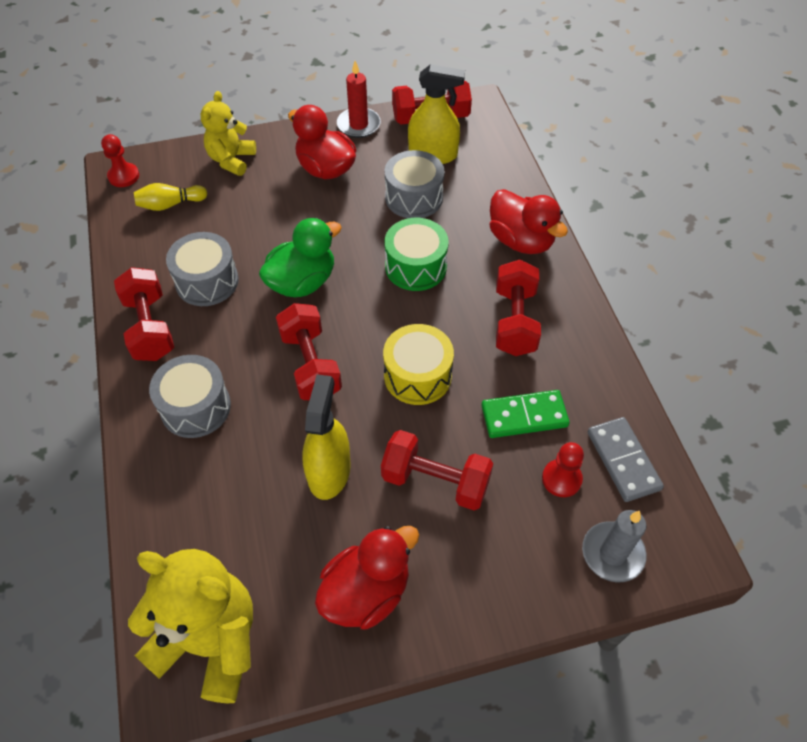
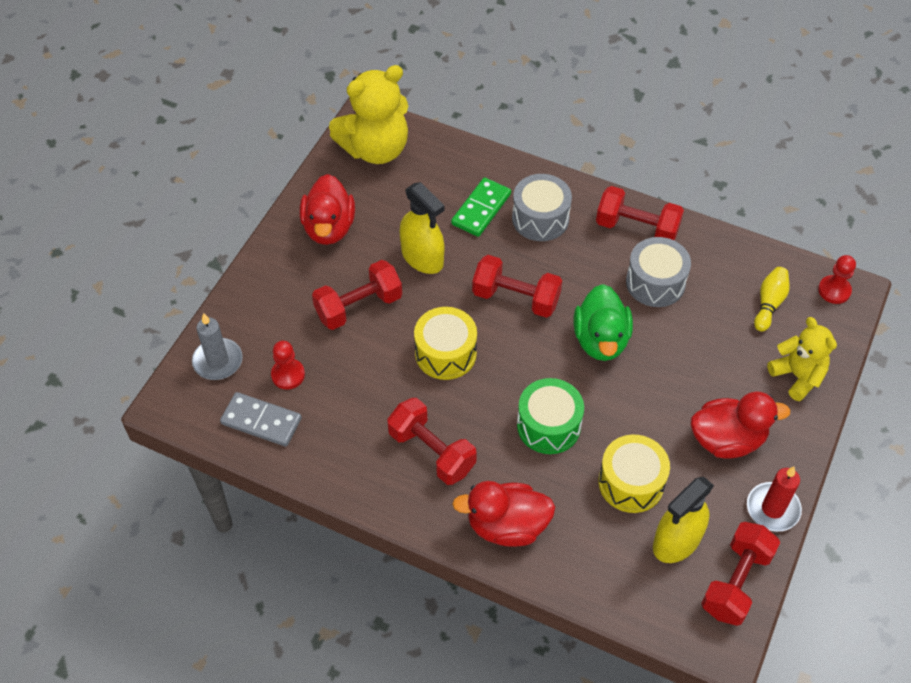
camera: 130 degrees right, 0 degrees up
(414, 197) = (631, 482): grey drum -> yellow drum
(524, 416) = (351, 391): green domino -> green domino (481, 209)

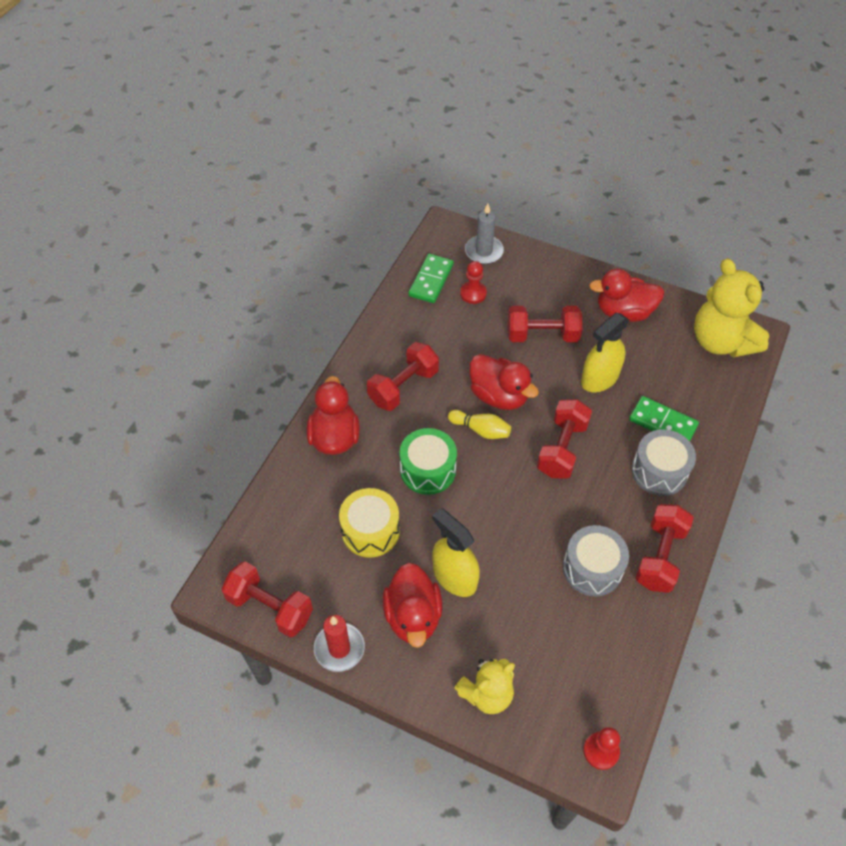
camera: 90 degrees right, 0 degrees up
(261, 421) = (431, 280): grey domino -> green domino
(359, 307) = (542, 335): red dumbbell -> red dumbbell turned 60 degrees counterclockwise
(445, 353) = (499, 396): yellow drum -> red duck
(601, 340) = (520, 515): green duck -> none
(676, 541) = (312, 562): yellow spray bottle -> yellow spray bottle (454, 577)
(769, 304) = (576, 677): yellow bowling pin -> yellow bowling pin (480, 430)

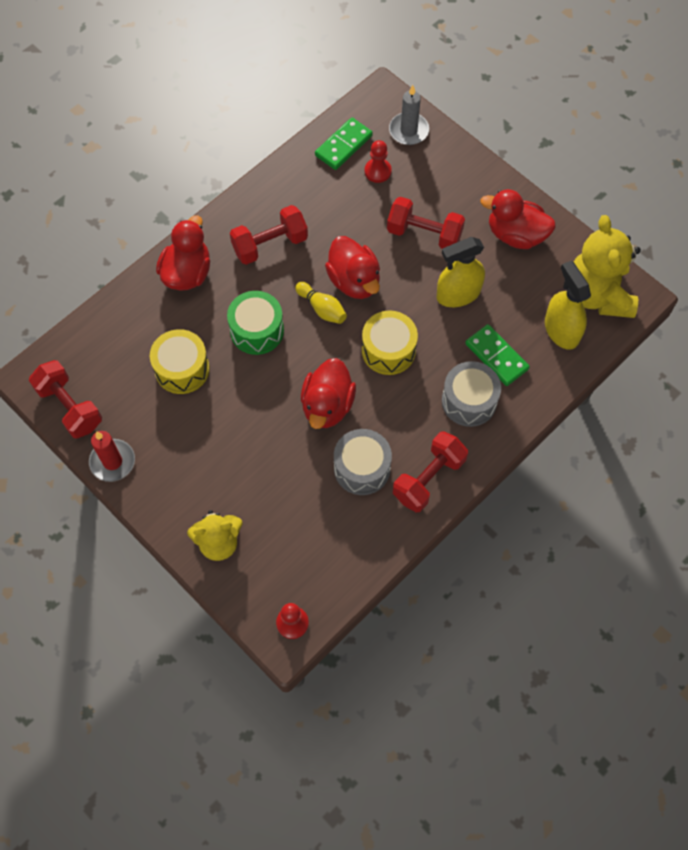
camera: 20 degrees right, 10 degrees up
(413, 616) = (186, 456): red duck -> red duck (327, 405)
(454, 577) = (237, 434): yellow spray bottle -> yellow spray bottle (561, 330)
(562, 448) = (388, 350): red dumbbell -> yellow drum

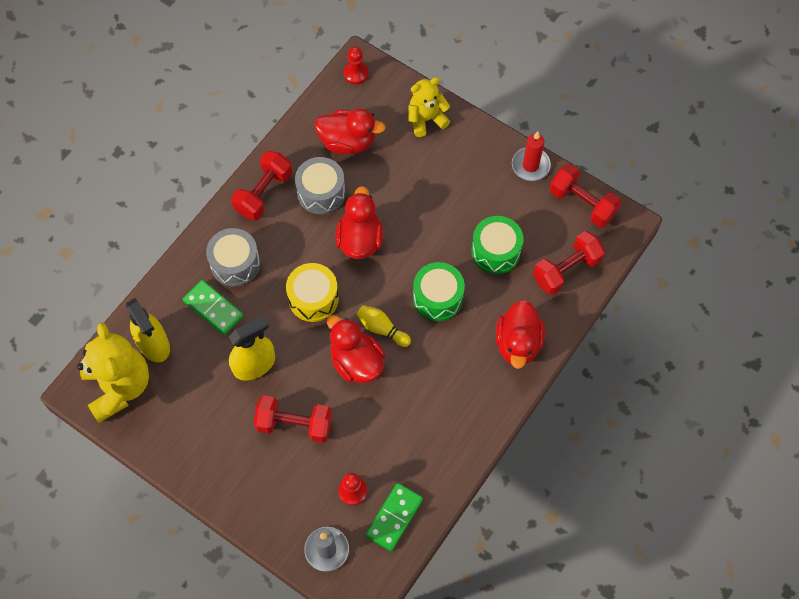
camera: 170 degrees right, 0 degrees up
(182, 369) = (496, 251): yellow drum -> green drum
(270, 244) = (446, 387): red dumbbell -> red dumbbell (566, 270)
(515, 235) = (202, 439): red duck -> red duck (348, 142)

